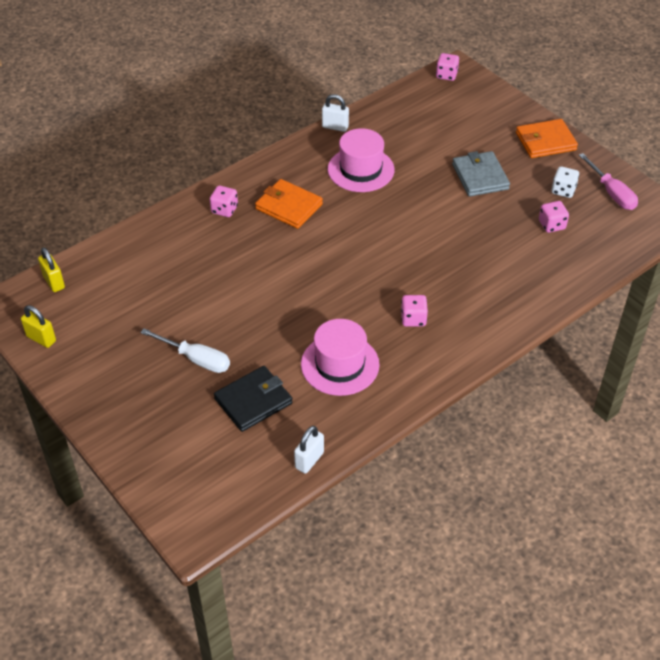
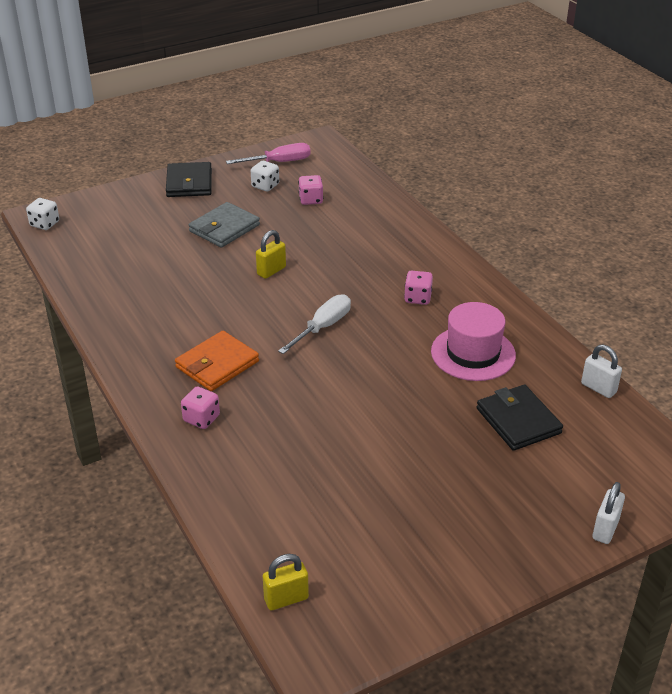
camera: 80 degrees left, 10 degrees down
(41, 338) = (393, 614): yellow padlock -> yellow padlock (271, 271)
(196, 359) = (451, 462): white screwdriver -> white screwdriver (323, 327)
(335, 127) = (90, 313): white padlock -> white padlock (605, 529)
(361, 169) = (176, 303): pink hat -> none
(446, 75) = (44, 224): pink dice -> white dice
(480, 176) = (224, 228): grey wallet -> grey wallet turned 45 degrees counterclockwise
(545, 141) = (189, 183): orange wallet -> black wallet

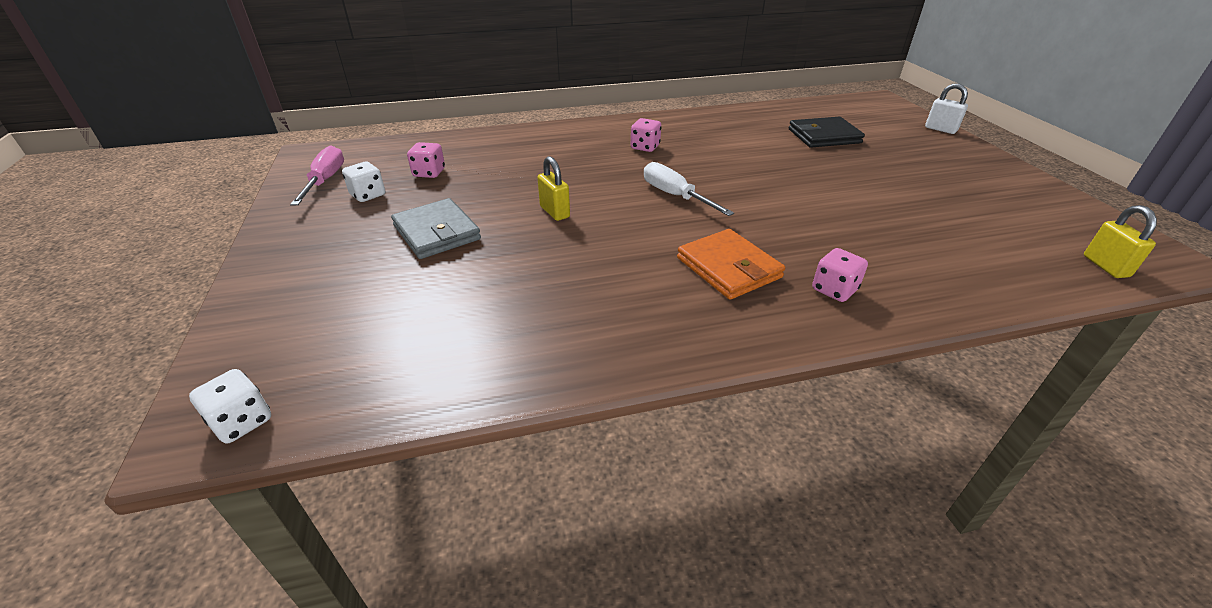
camera: 75 degrees left, 0 degrees up
(189, 183) = (294, 248): black wallet -> none
(473, 353) = (734, 138): pink hat -> none
(598, 388) = (783, 107): white padlock -> none

